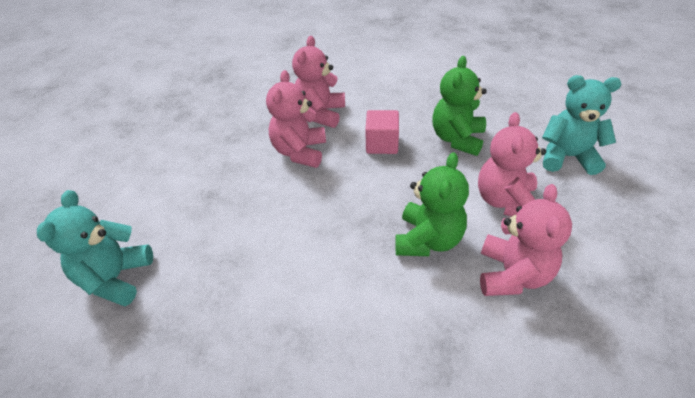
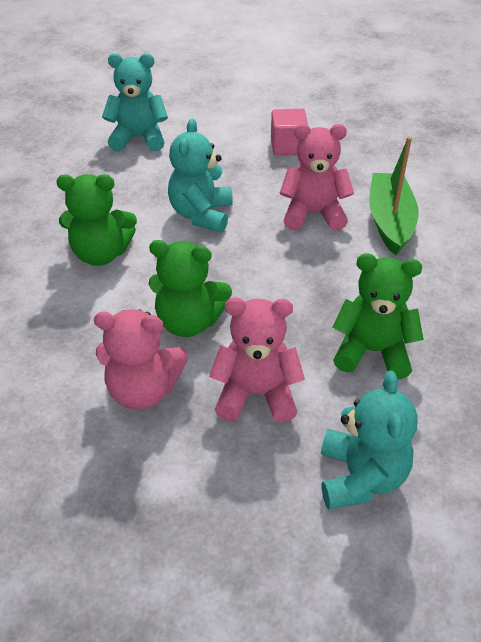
camera: 80 degrees right, 0 degrees up
(279, 225) = (201, 214): none -> turquoise teddy bear
(320, 114) = (390, 221): pink teddy bear -> green boat
(322, 313) = (101, 254): none -> green teddy bear
(382, 144) = (343, 278): pink cube -> pink cube (288, 146)

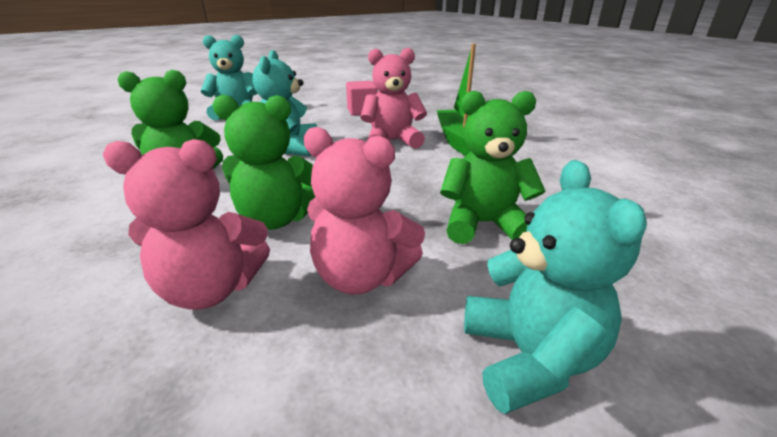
camera: 10 degrees left, 15 degrees down
(256, 394) = (362, 276): pink teddy bear -> pink teddy bear turned 150 degrees counterclockwise

